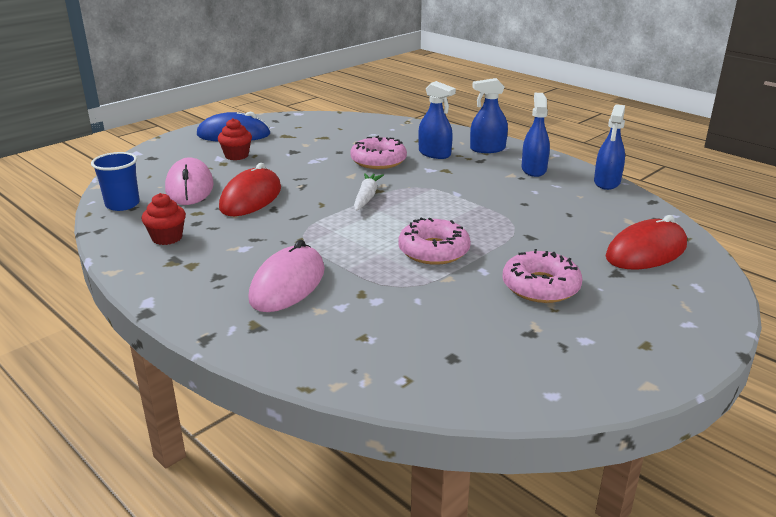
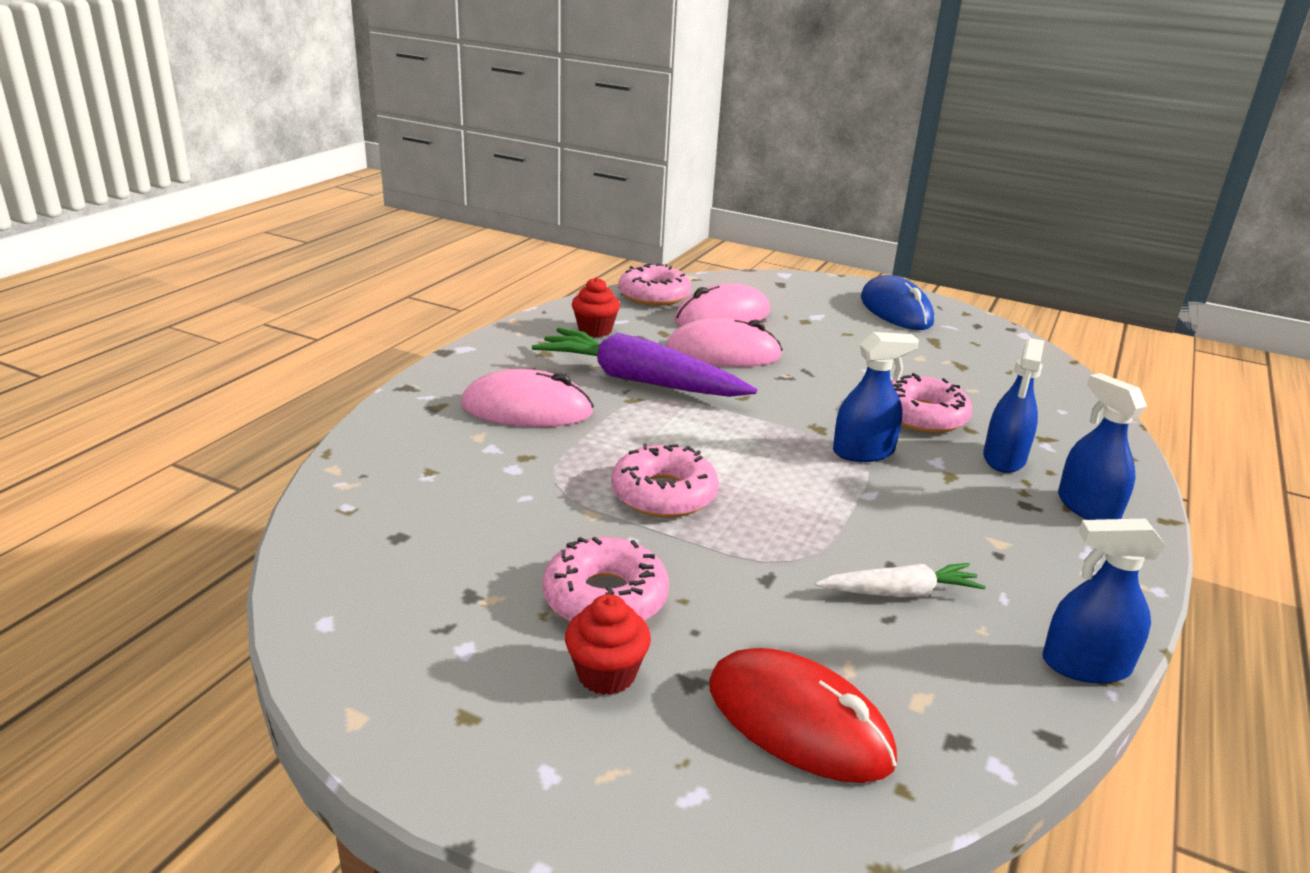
camera: 70 degrees right, 0 degrees up
(122, 204) = (654, 295): blue cup -> pink donut
(236, 156) = (834, 324): red cupcake -> red cupcake (606, 674)
(251, 198) = (723, 353): red mouse -> pink mouse
(271, 234) = (639, 380): none -> purple carrot
(366, 197) = (789, 424): white carrot -> white carrot (900, 592)
(533, 170) = (1048, 566): blue spray bottle -> blue spray bottle (863, 452)

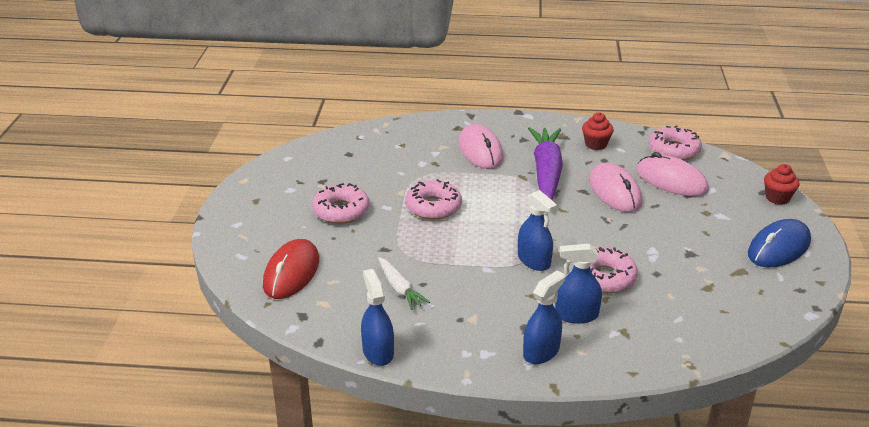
camera: 70 degrees right, 5 degrees up
(606, 674) = (294, 223): red cupcake -> red cupcake (777, 198)

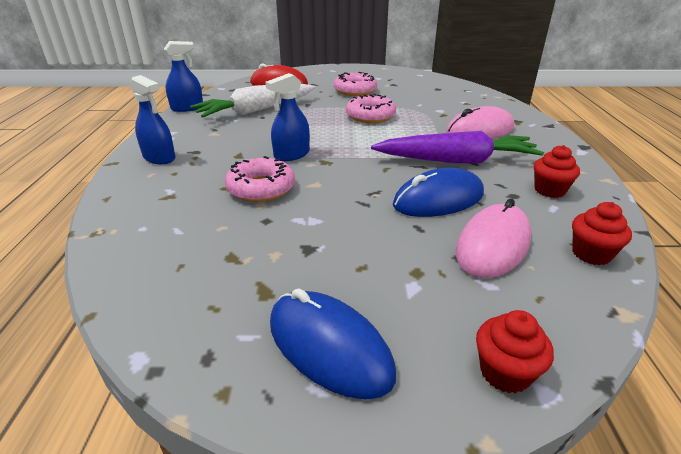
camera: 85 degrees right, 0 degrees up
(400, 289) = (256, 110): white carrot -> white carrot, size x1.92
(576, 315) = (203, 173): blue spray bottle -> none
(614, 191) = (438, 199): pink mouse -> blue mouse
(673, 150) = (591, 254): pink donut -> red cupcake

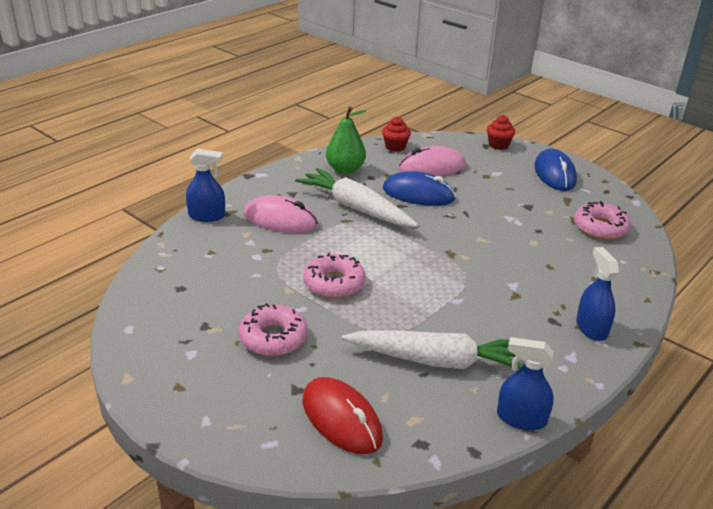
camera: 140 degrees left, 0 degrees up
(261, 188) = (523, 253): pink donut -> pink donut (600, 228)
(291, 155) = (469, 273): blue spray bottle -> blue spray bottle (207, 216)
(457, 160) = (355, 208): purple carrot -> white carrot
(549, 190) = (345, 169): red cupcake -> green pear

